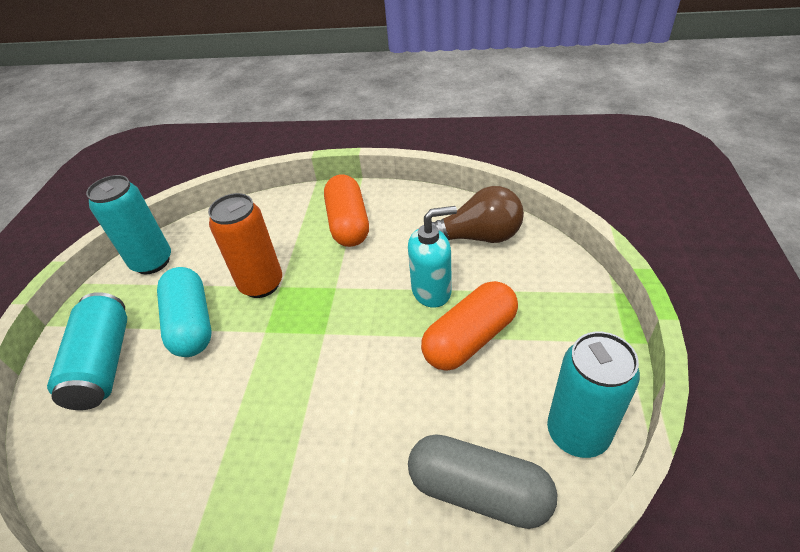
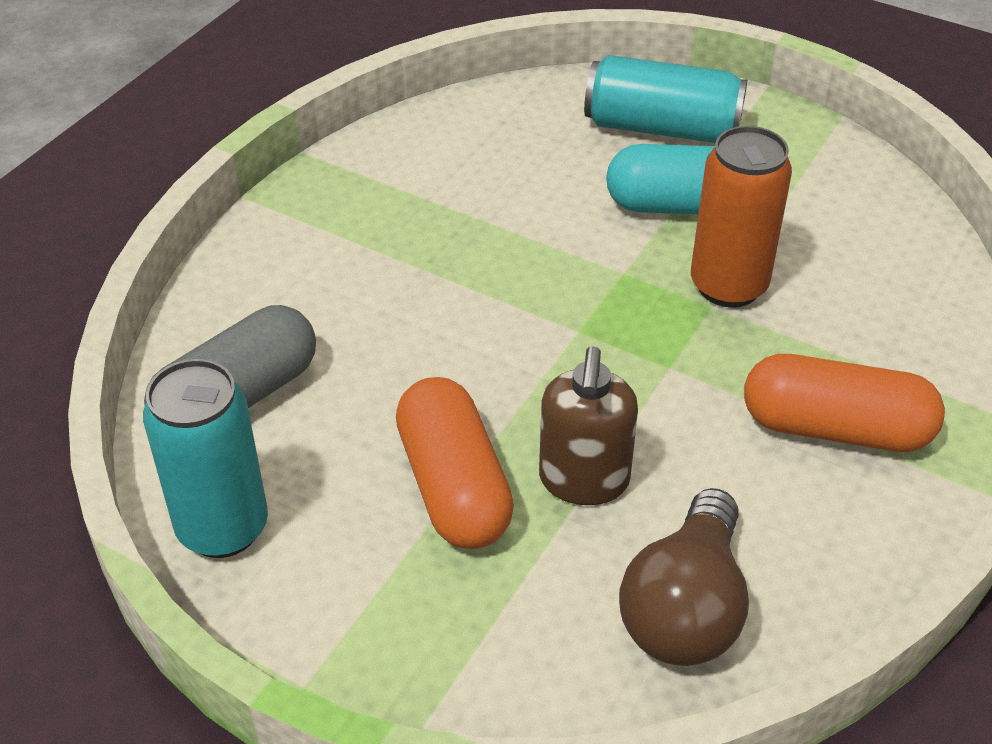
camera: 110 degrees right, 0 degrees up
(152, 262) = (854, 181): turquoise can -> none
(432, 291) = (584, 481): turquoise soap dispenser -> brown soap dispenser

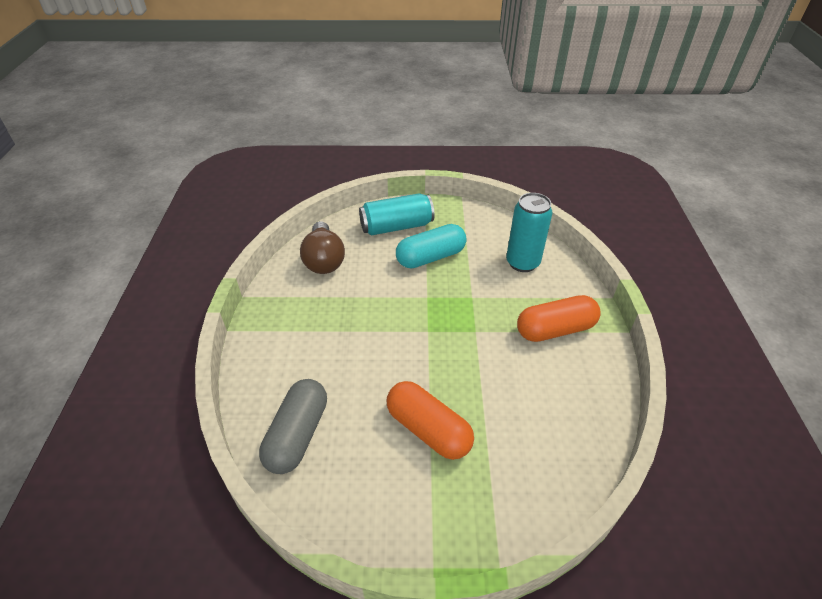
camera: 30 degrees left, 0 degrees up
(223, 528) = (337, 506): turquoise can -> turquoise can (522, 263)
(584, 481) = (479, 399): brown soap dispenser -> none
(685, 608) = (560, 437): brown light bulb -> brown light bulb (324, 260)
(728, 286) = (472, 285): orange can -> none

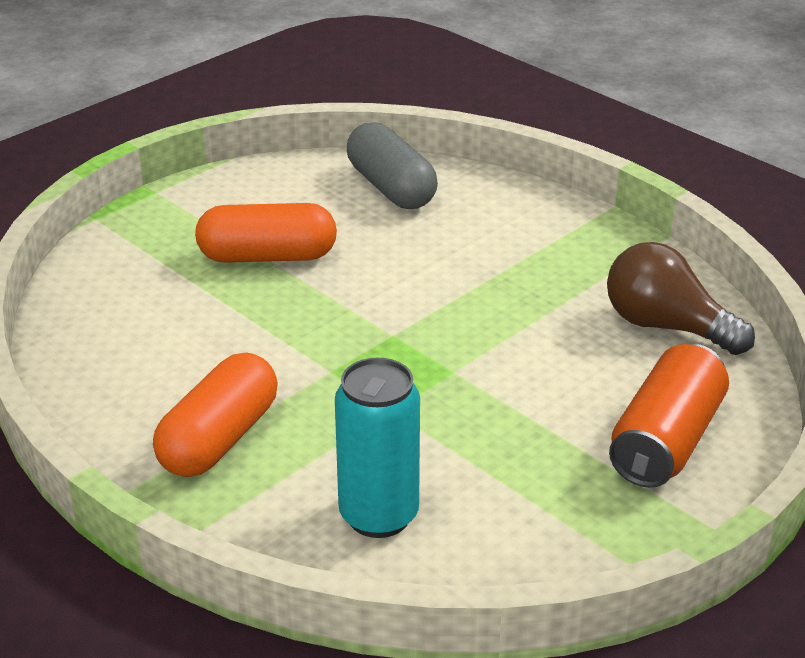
camera: 135 degrees right, 10 degrees down
(396, 226) = (666, 441): turquoise can -> orange can
(431, 257) = (533, 427): turquoise capsule -> none

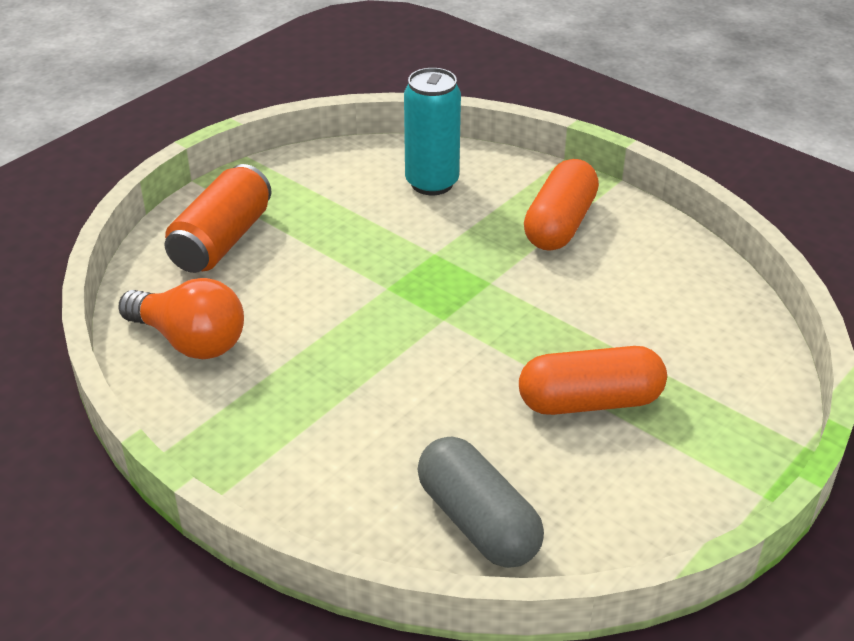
camera: 175 degrees right, 5 degrees up
(666, 326) = (190, 341): brown light bulb -> orange light bulb

